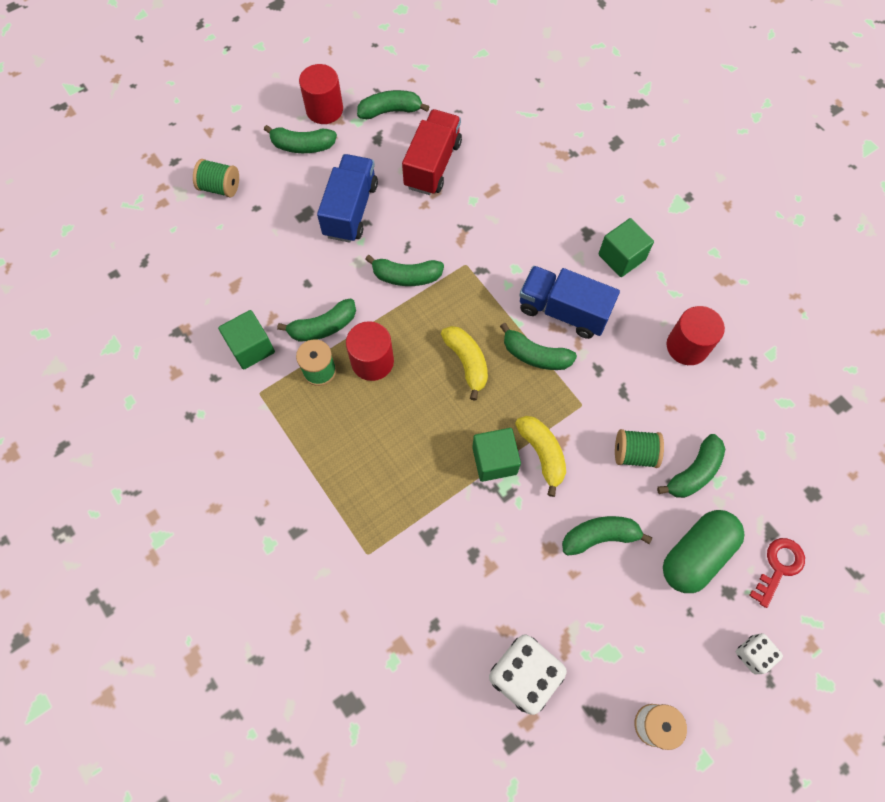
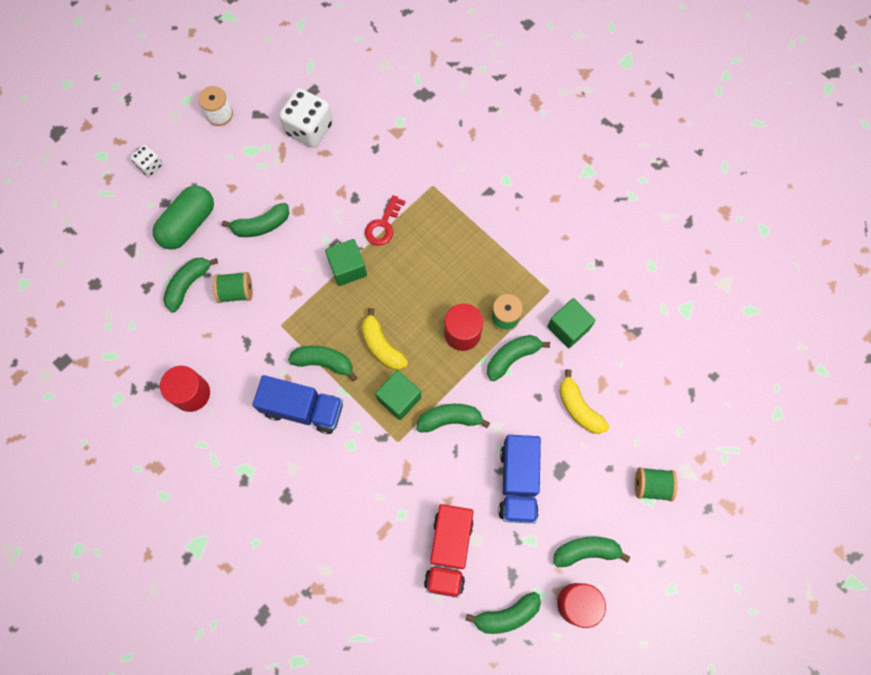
camera: 170 degrees right, 5 degrees up
(542, 453) = (310, 279): yellow banana -> yellow banana (579, 408)
(621, 257) = (252, 475): green cube -> green cube (399, 398)
(778, 567) = (126, 225): red key -> red key (383, 225)

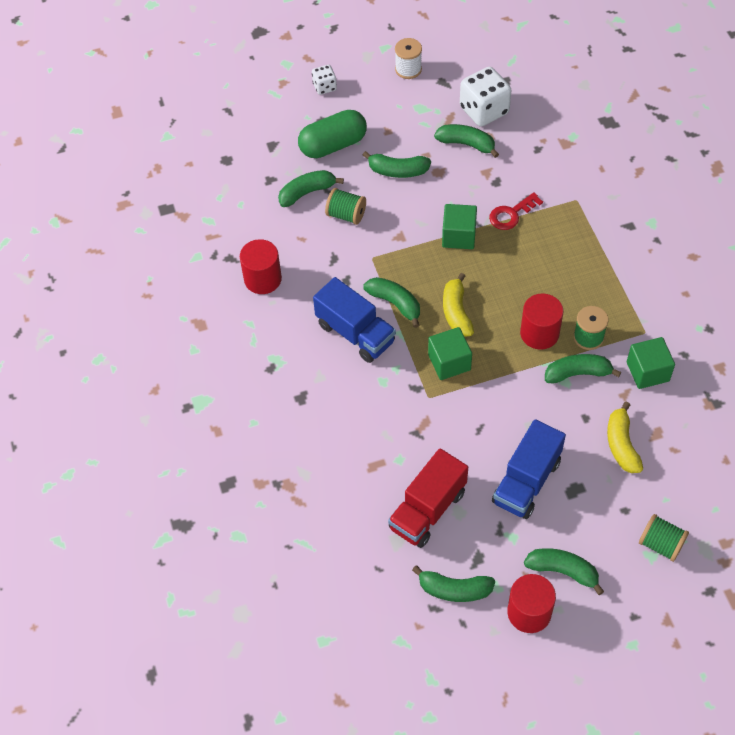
camera: 30 degrees right, 15 degrees down
(450, 419) = (488, 400): green banana -> green banana (466, 144)

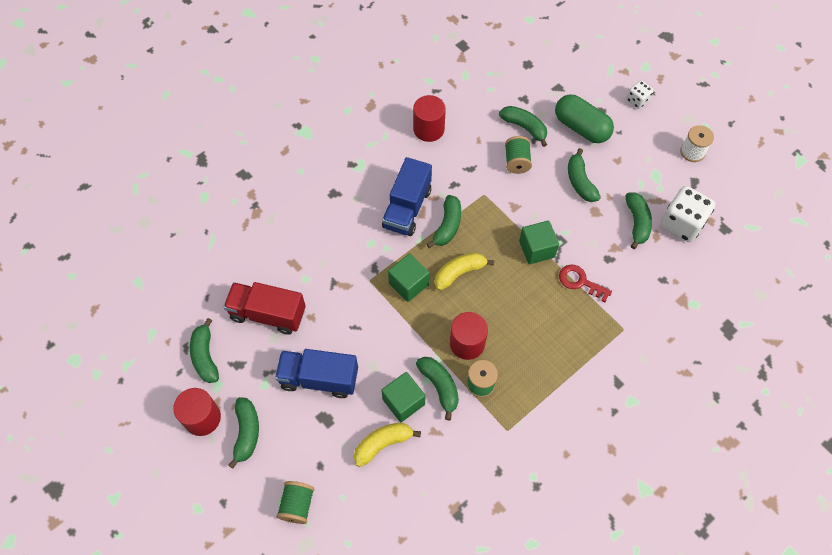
camera: 65 degrees right, 5 degrees up
(647, 371) = (466, 444): green cube -> green cube (403, 402)

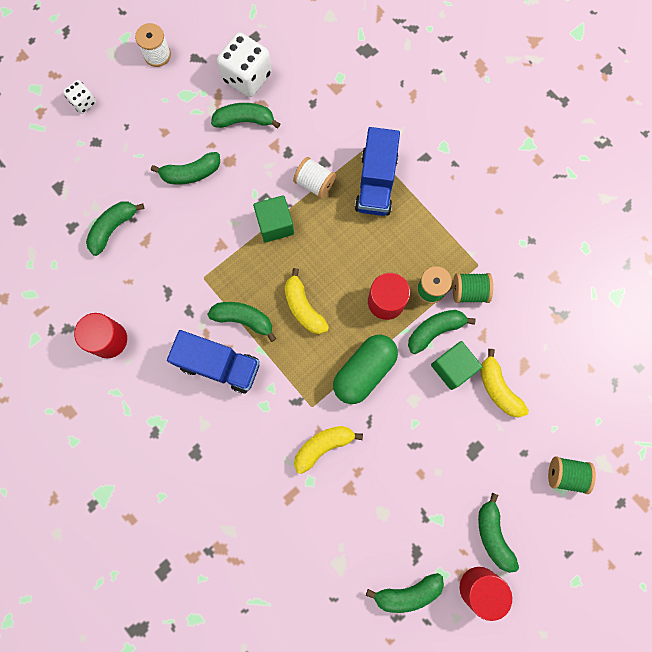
camera: 90 degrees left, 15 degrees up
(247, 432) = (493, 535): green banana -> green banana turned 105 degrees counterclockwise
(268, 314) = (354, 522): red truck -> none
(319, 378) = (430, 459): blue truck -> blue truck (376, 183)
(335, 289) = (323, 446): none -> yellow banana
(408, 284) = (317, 363): green cube -> none
(516, 161) = (160, 239): green spool -> green spool (469, 291)
(580, 282) = (314, 183): red key -> white spool
(581, 127) = (117, 166): green capsule -> green capsule (364, 371)

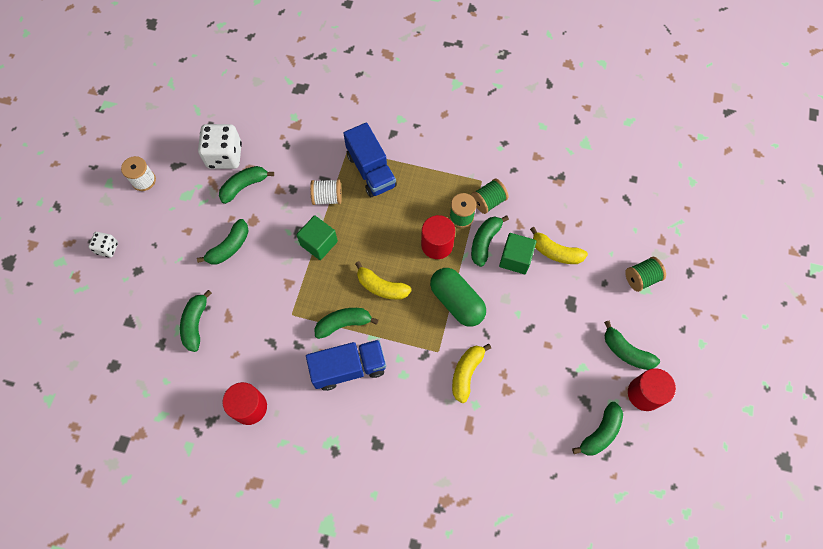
camera: 35 degrees left, 10 degrees down
(364, 371) = (457, 302): green capsule -> green capsule turned 45 degrees counterclockwise

